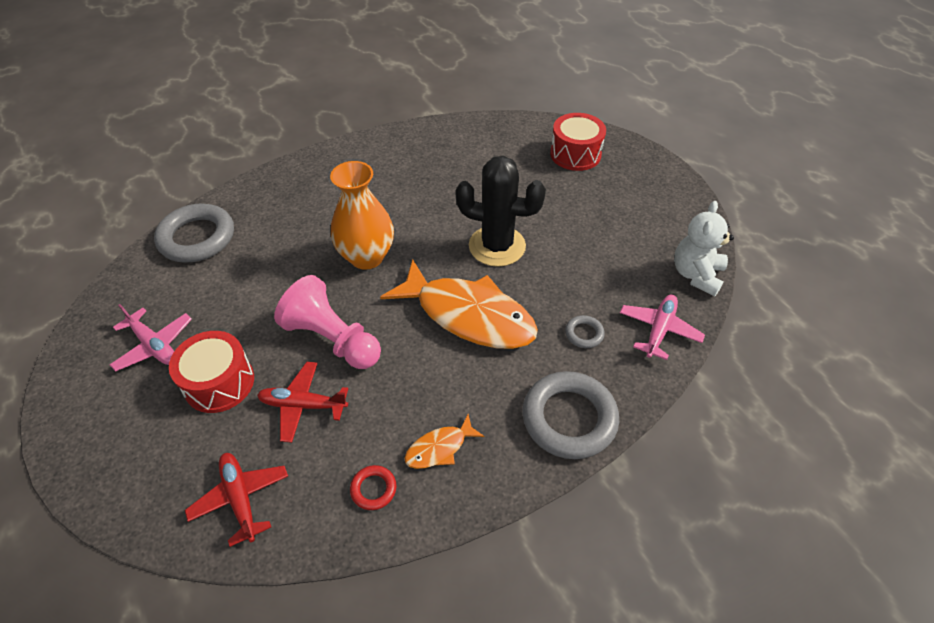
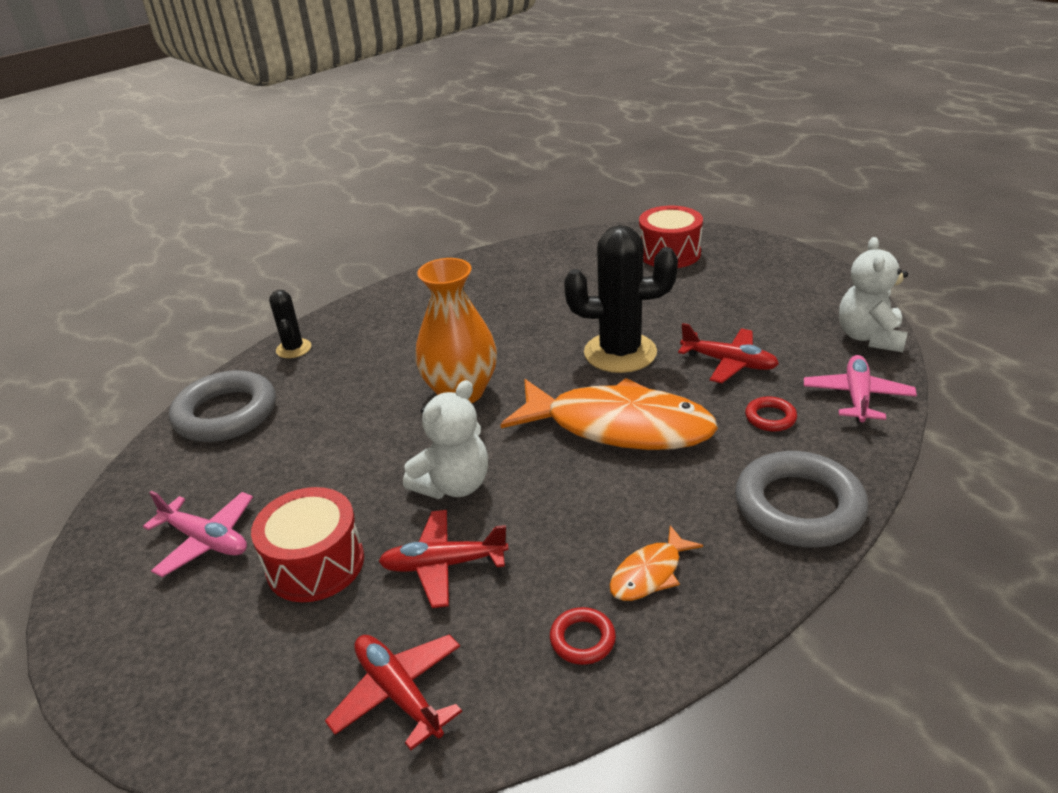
camera: 10 degrees left, 15 degrees down
(261, 188) = (293, 349): none -> black cactus
(333, 339) = (453, 485): pink pawn -> white teddy bear
(575, 274) = (729, 363): none -> red plane
(584, 334) = (770, 418): grey ring -> red ring

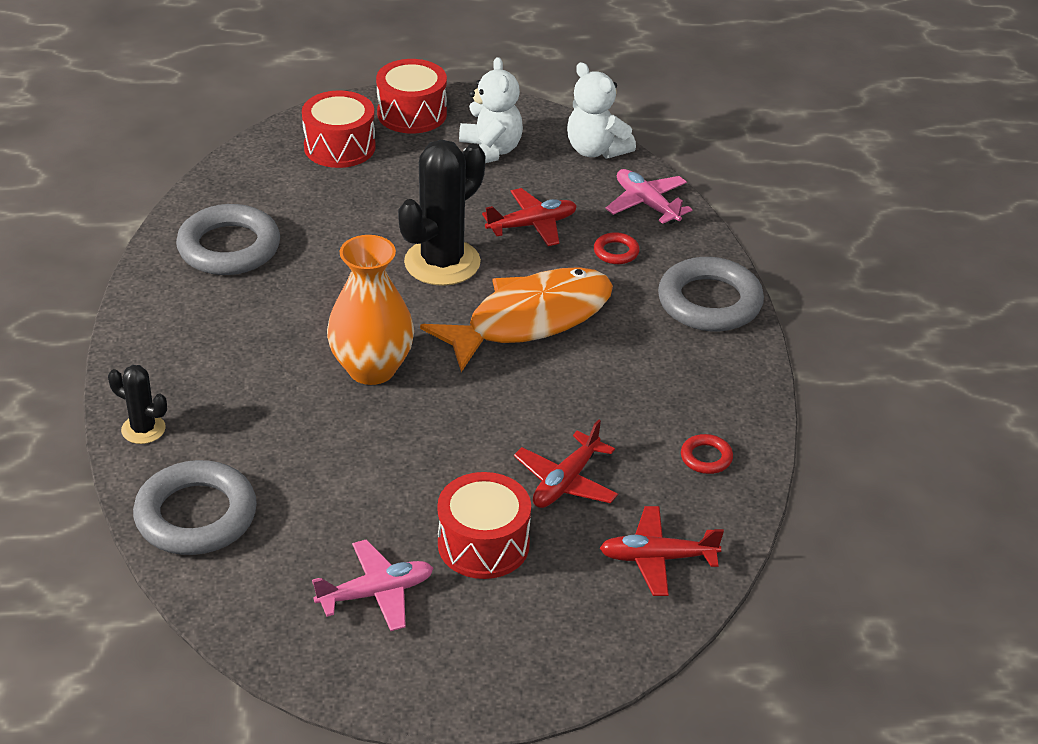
camera: 55 degrees left, 5 degrees up
(453, 485) = (486, 433): white teddy bear -> white teddy bear (490, 151)
(507, 278) = (229, 247): none -> grey ring
(649, 573) = (687, 398): orange fish -> none
(752, 254) = (412, 114): none -> red drum

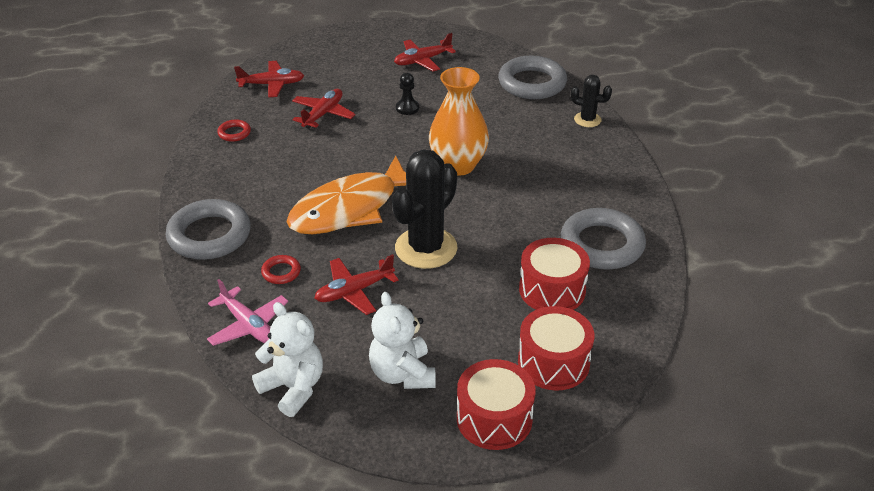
camera: 175 degrees right, 0 degrees up
(376, 593) = (422, 61): pink plane -> red plane
(425, 481) = (407, 108): none -> black pawn
(483, 544) = (369, 83): red drum -> red drum (552, 290)

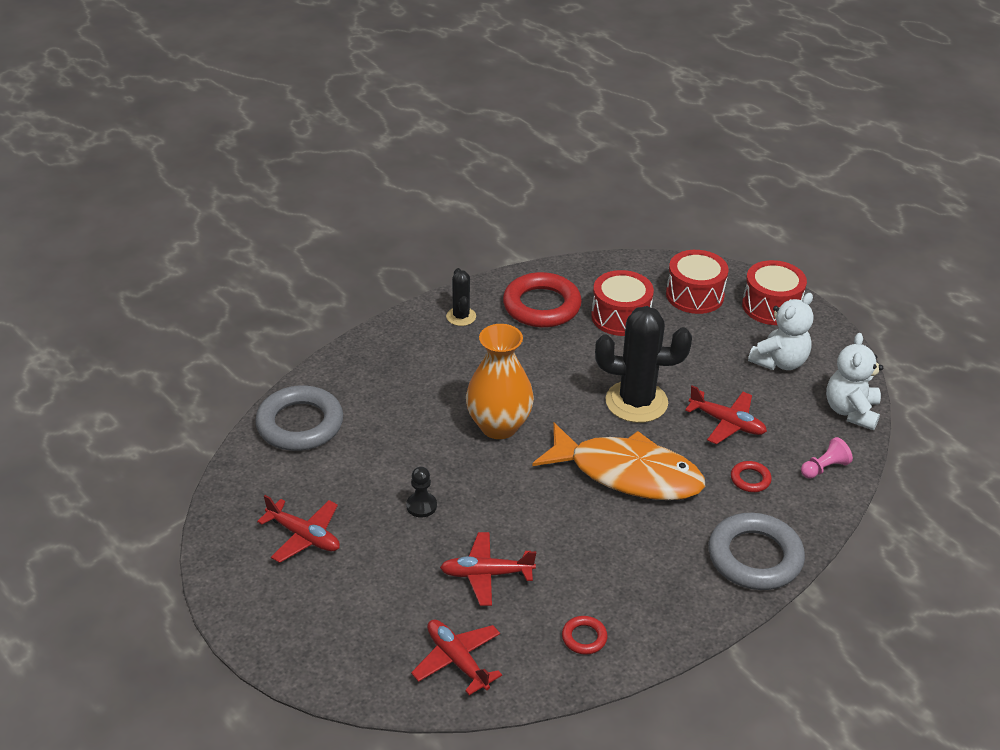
camera: 120 degrees left, 0 degrees up
(248, 325) = (824, 468): pink plane -> pink pawn
(587, 120) = (349, 363): black cactus -> black cactus (461, 316)
(602, 244) = (541, 306): grey ring -> red ring

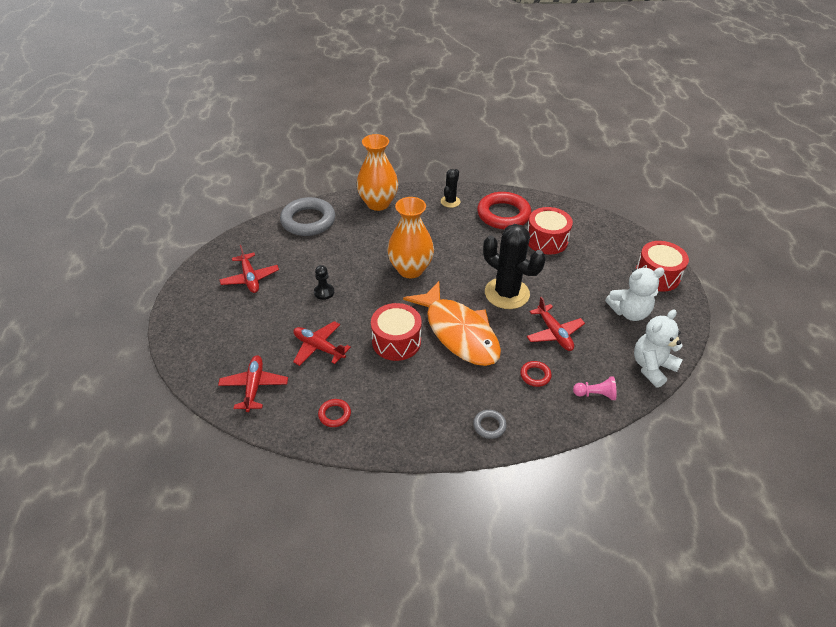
camera: 35 degrees right, 5 degrees up
(370, 359) = (378, 203): none -> orange vase
(694, 295) = (609, 247): red drum -> red drum (396, 341)
(755, 557) = (489, 426): grey ring -> grey ring, size x0.45

